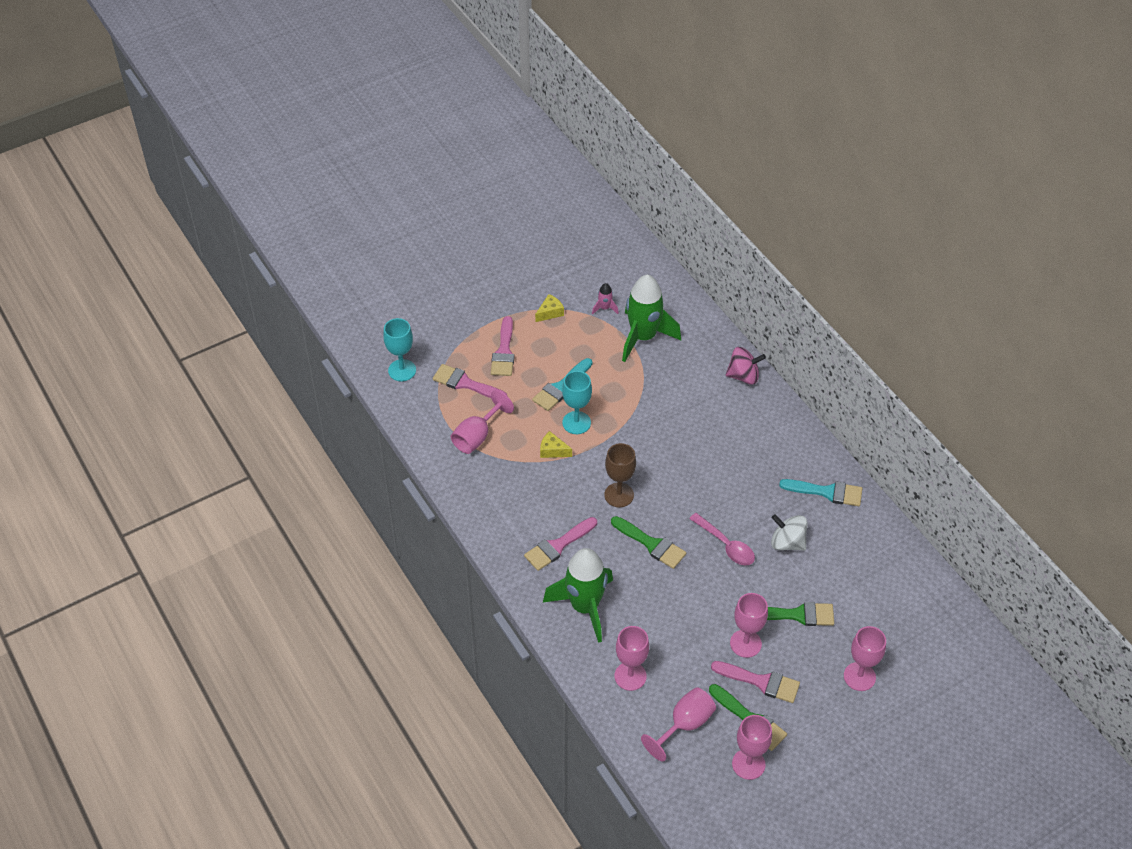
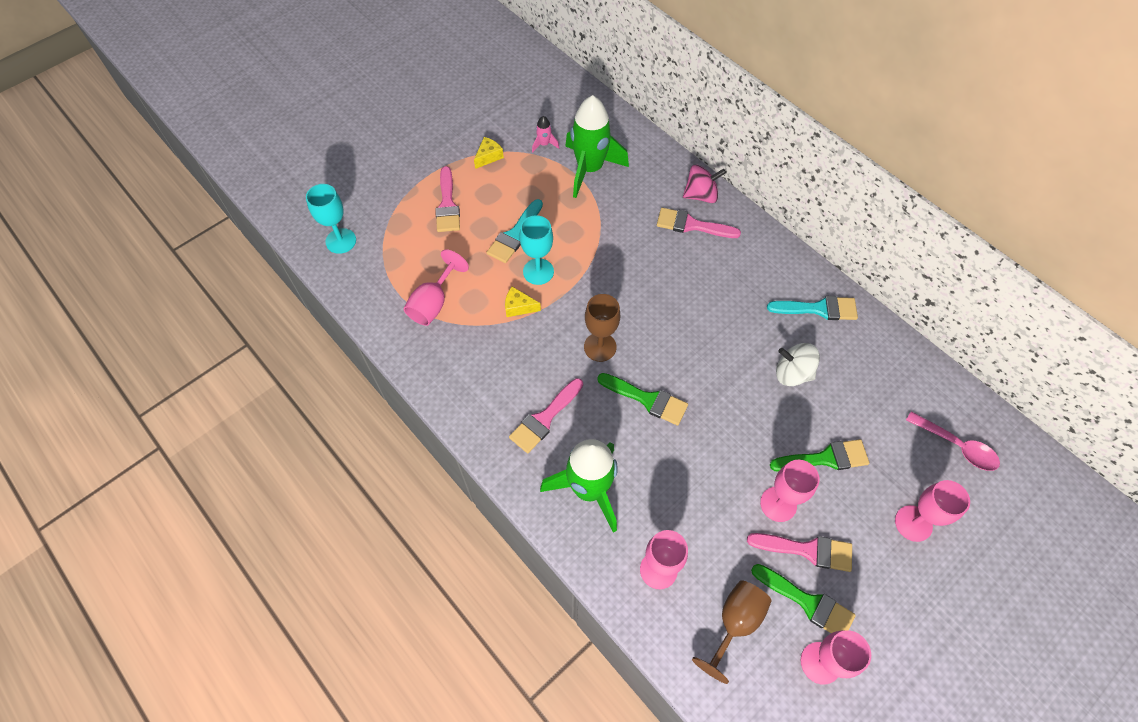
camera: 10 degrees left, 10 degrees up
(465, 383) = (412, 245): pink brush -> pink brush (691, 225)
(685, 724) = (735, 623): pink goblet -> brown goblet
(726, 545) = (728, 387): pink spoon -> pink spoon (957, 446)

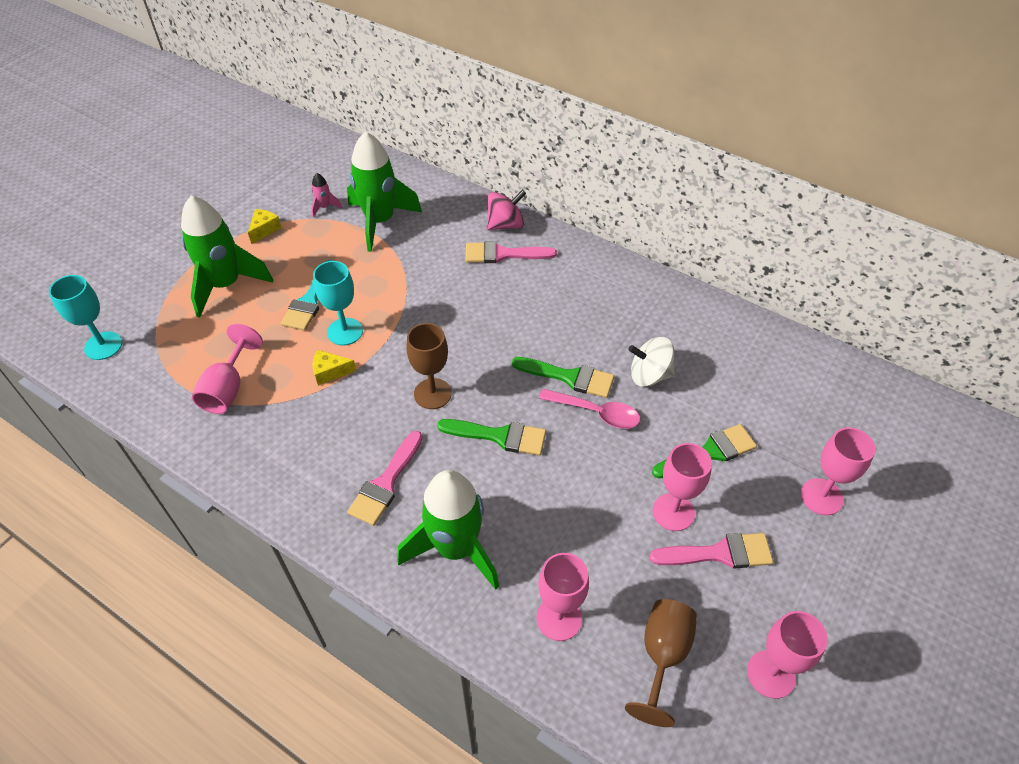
camera: 15 degrees left, 10 degrees down
(447, 205) = (226, 285): pink brush -> green rocket
(807, 602) = (736, 610): green brush -> green brush (569, 377)
(818, 309) = (657, 307): turquoise brush -> none
(957, 446) = (839, 409): pink spoon -> pink spoon (596, 413)

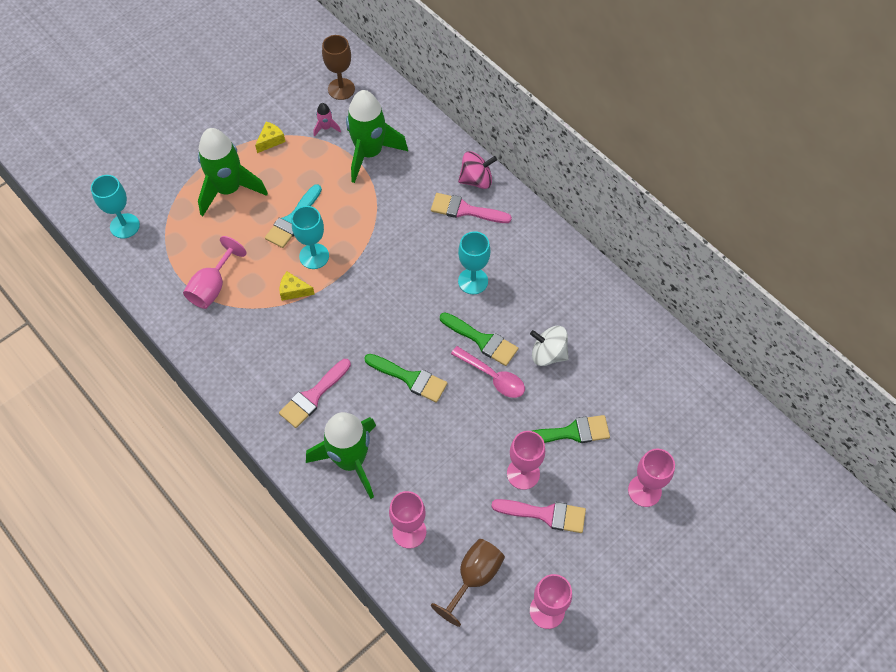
camera: 15 degrees right, 10 degrees up
(432, 394) = (369, 329): brown goblet -> brown goblet (341, 89)
(536, 320) = (473, 281): none -> turquoise goblet

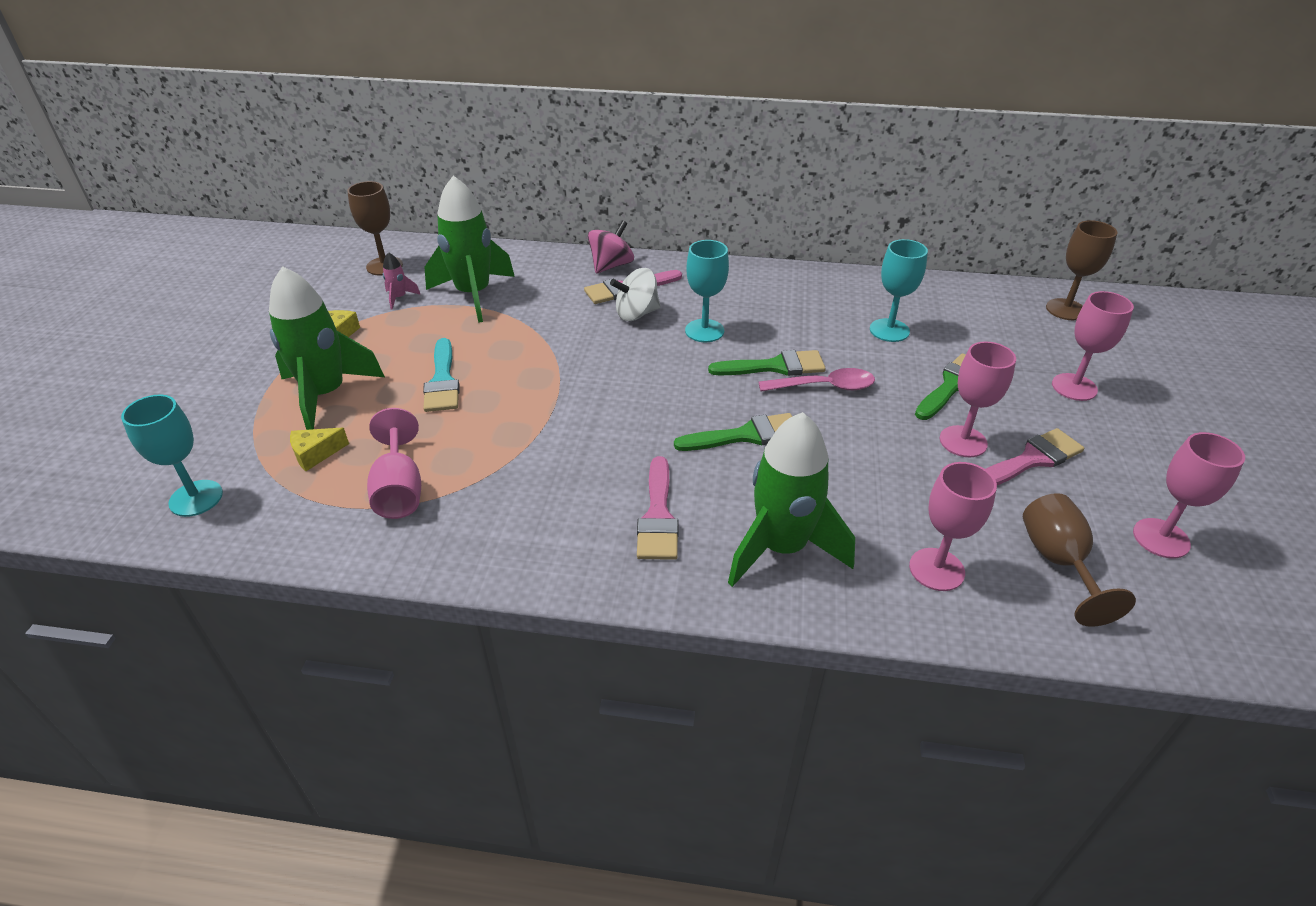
camera: 40 degrees left, 20 degrees down
(294, 290) = (515, 437): yellow cheese -> yellow cheese (316, 454)
(314, 256) = (505, 397): turquoise goblet -> turquoise goblet (889, 330)
(548, 354) = (848, 343): white spinning top -> white spinning top (636, 314)
(733, 432) = (1066, 309): none -> brown goblet

